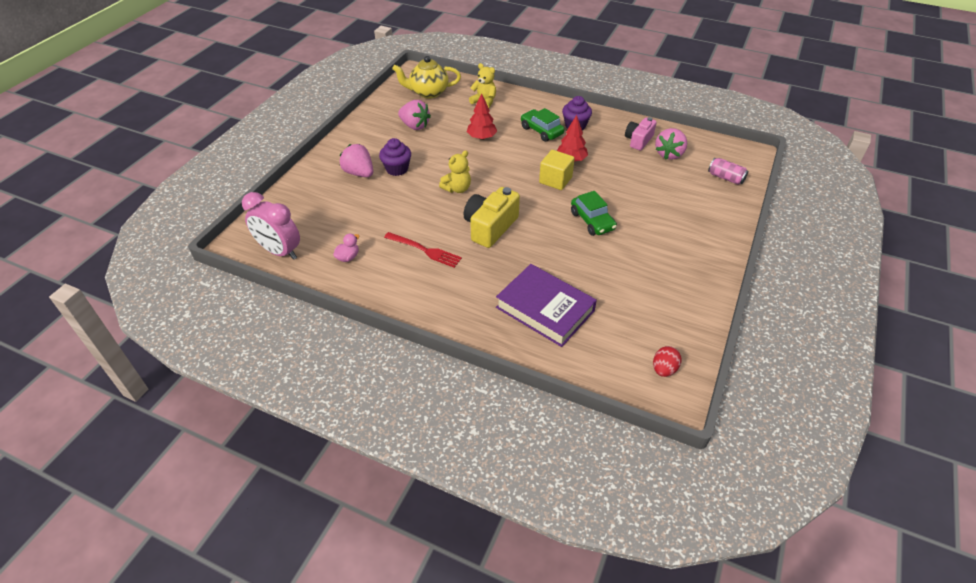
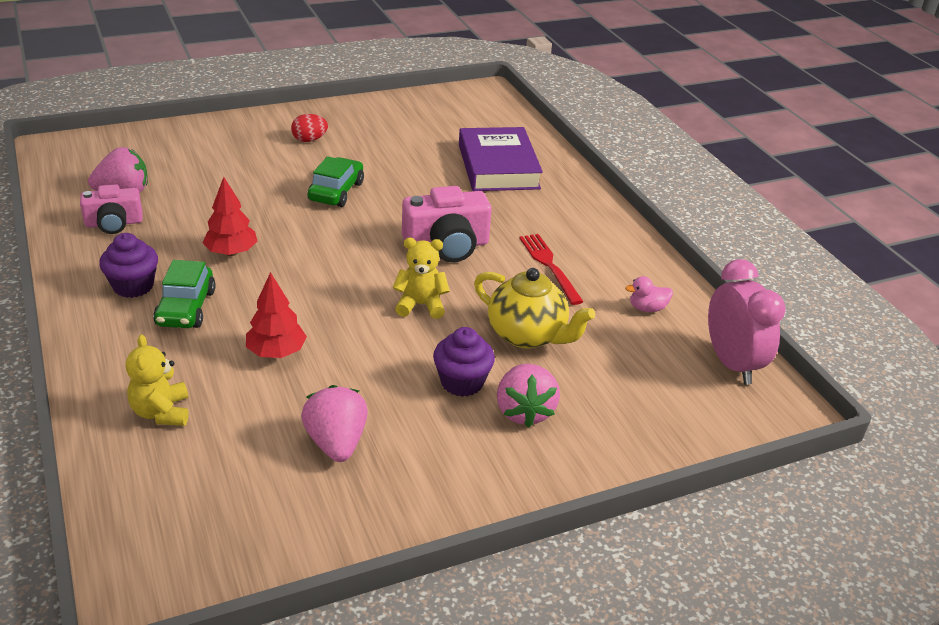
camera: 140 degrees left, 10 degrees down
(428, 92) = (206, 506): yellow teapot -> yellow teapot (527, 335)
(490, 227) = (447, 245): yellow camera -> pink camera
(555, 180) = (294, 244): yellow cube -> none
(664, 369) = (466, 101): red egg -> red egg (309, 140)
(725, 178) = (134, 146): pink can -> none

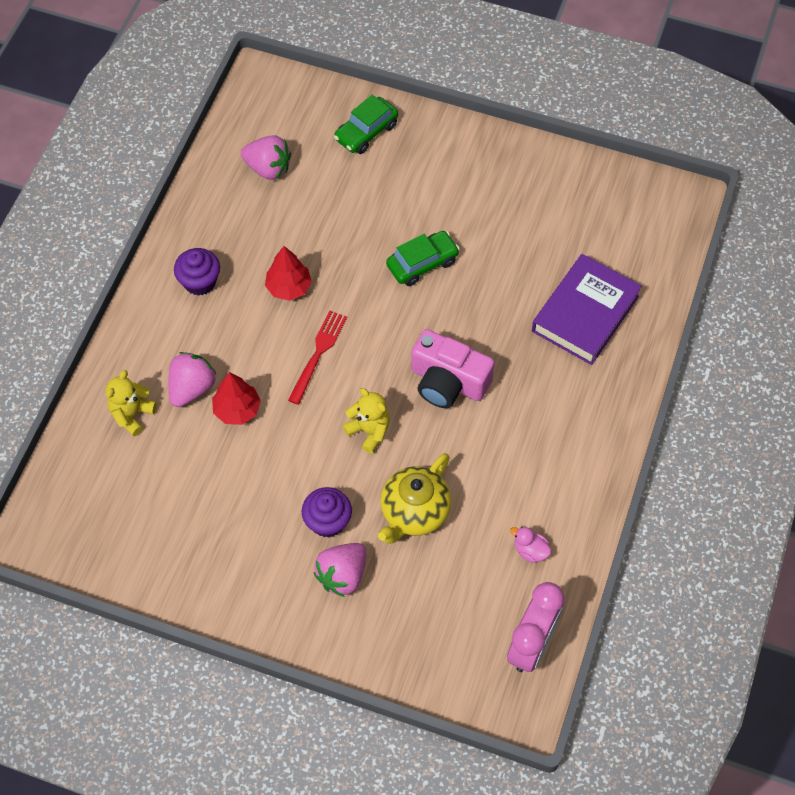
camera: 45 degrees right, 25 degrees up
(114, 223) = (236, 202): pink camera -> none
(186, 308) = (215, 327): green car -> green car (366, 132)
(309, 140) = (459, 182): red egg -> none
(336, 443) = (207, 513): pink strawberry -> pink strawberry (192, 388)
(527, 335) = (414, 512): yellow teapot -> yellow teapot turned 45 degrees clockwise
(549, 266) = (503, 456): red fork -> red fork (318, 354)

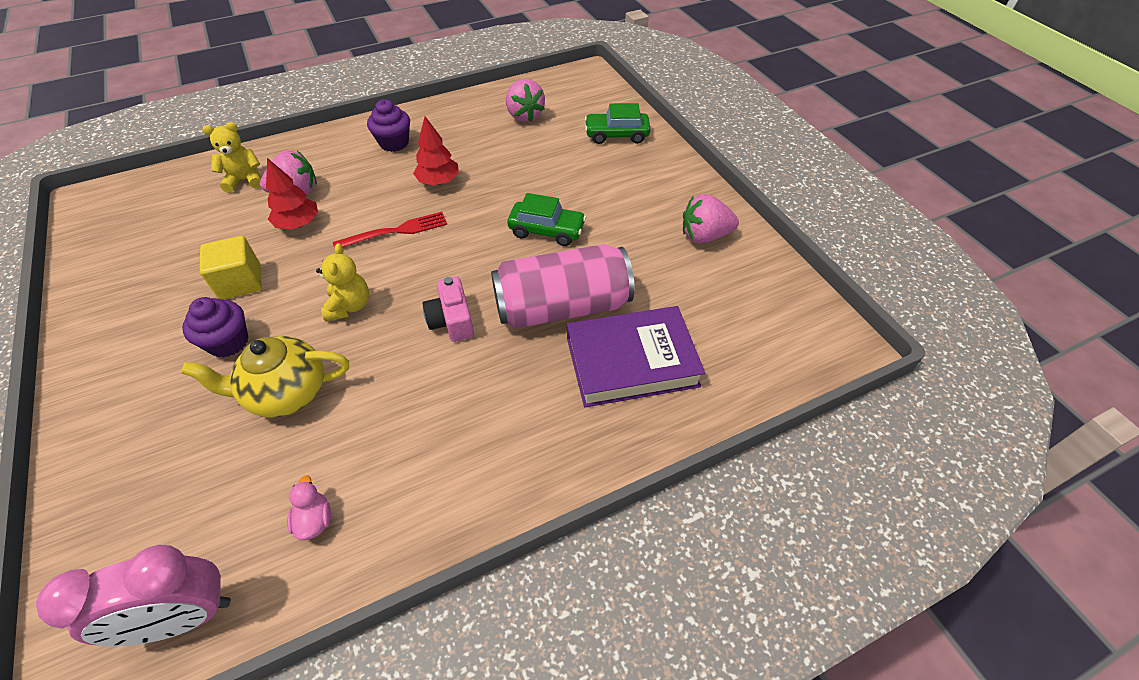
camera: 45 degrees right, 10 degrees down
(268, 483) = (240, 282): none -> yellow cube
(342, 575) = (173, 390): pink strawberry -> pink strawberry (704, 236)
(448, 382) = (452, 320): pink camera -> pink camera, size x0.65
(503, 313) = (562, 307): none -> pink can

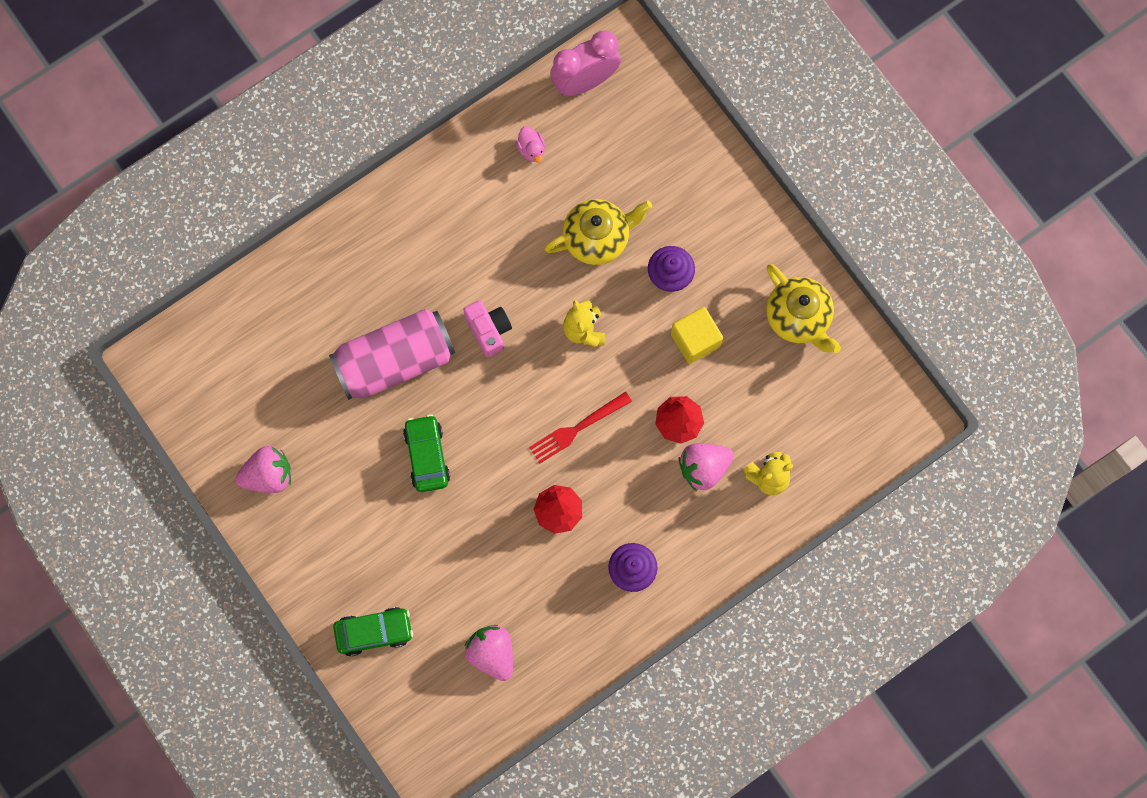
camera: 170 degrees right, 25 degrees up
(124, 285) = (798, 318): none -> yellow teapot
(547, 230) = (427, 456): green car -> green car turned 75 degrees clockwise
(631, 361) = (328, 314): purple book -> none

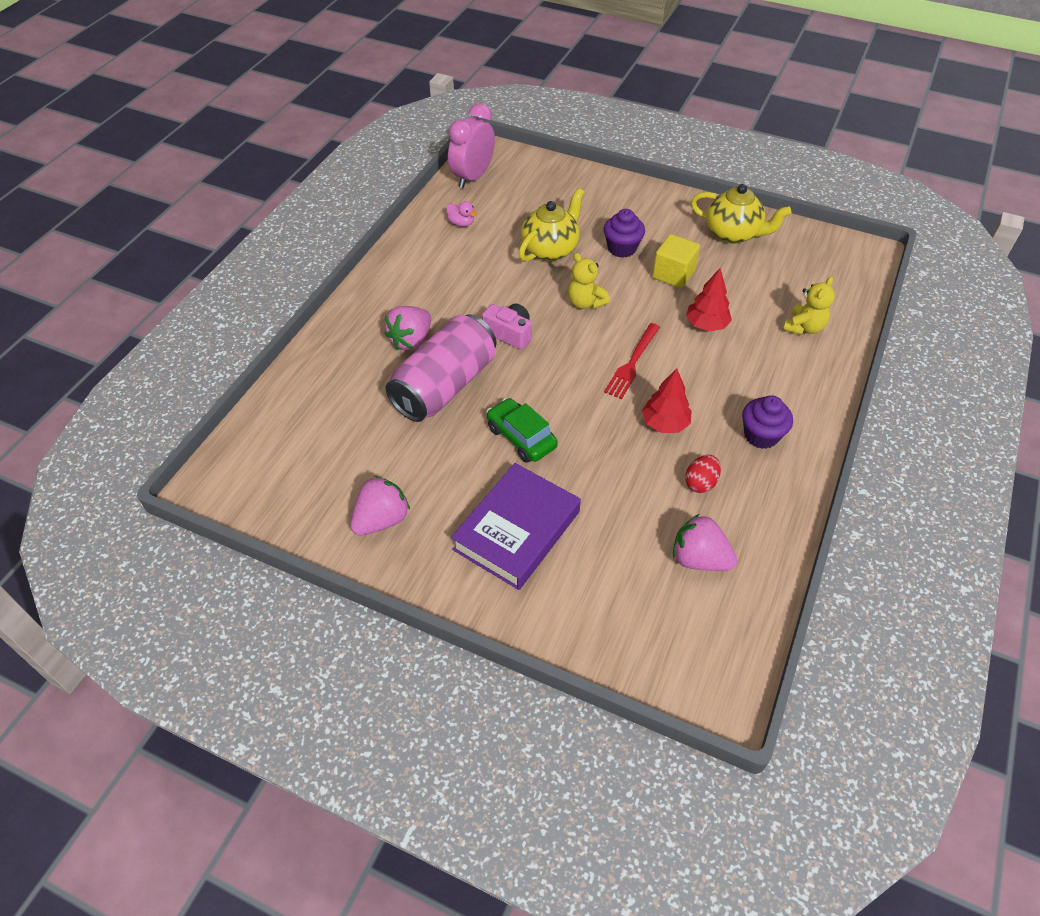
camera: 30 degrees left, 25 degrees down
(368, 546) = (517, 530): none -> purple book
(374, 632) = (575, 599): green car -> none
(544, 587) = (700, 483): none -> red egg
(703, 468) = (751, 344): pink strawberry -> pink strawberry (411, 340)

